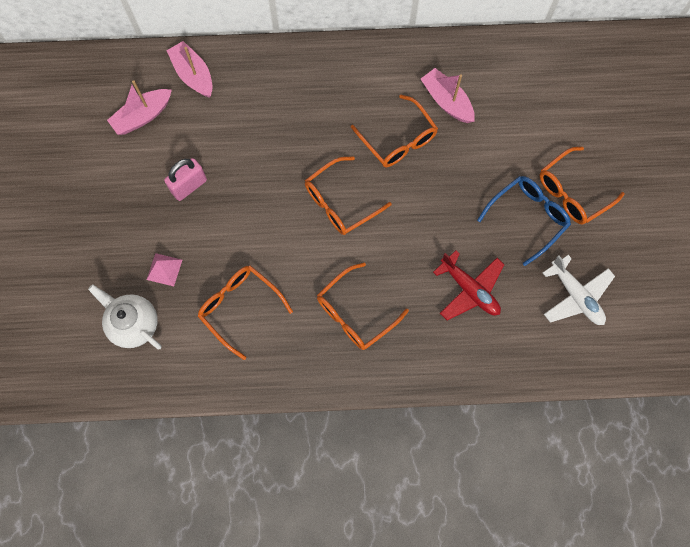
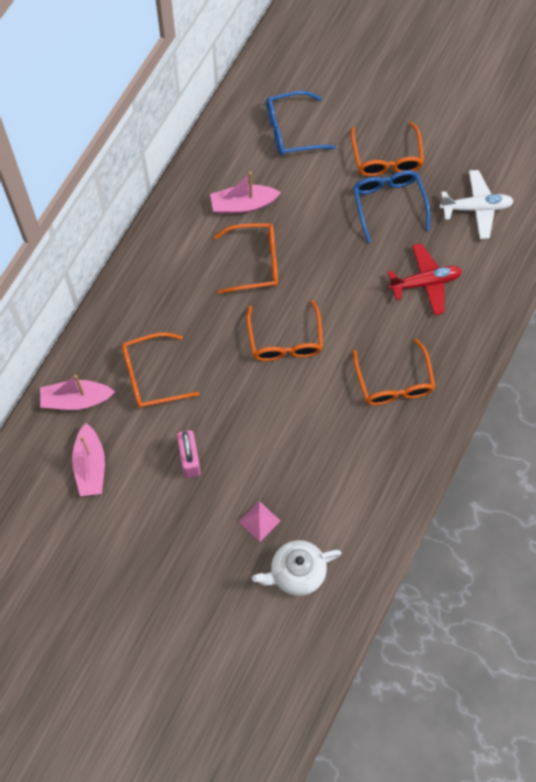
camera: 60 degrees left, 5 degrees down
(240, 308) = (334, 474): orange glasses -> orange glasses (151, 376)
(544, 100) = (291, 130): none -> blue glasses

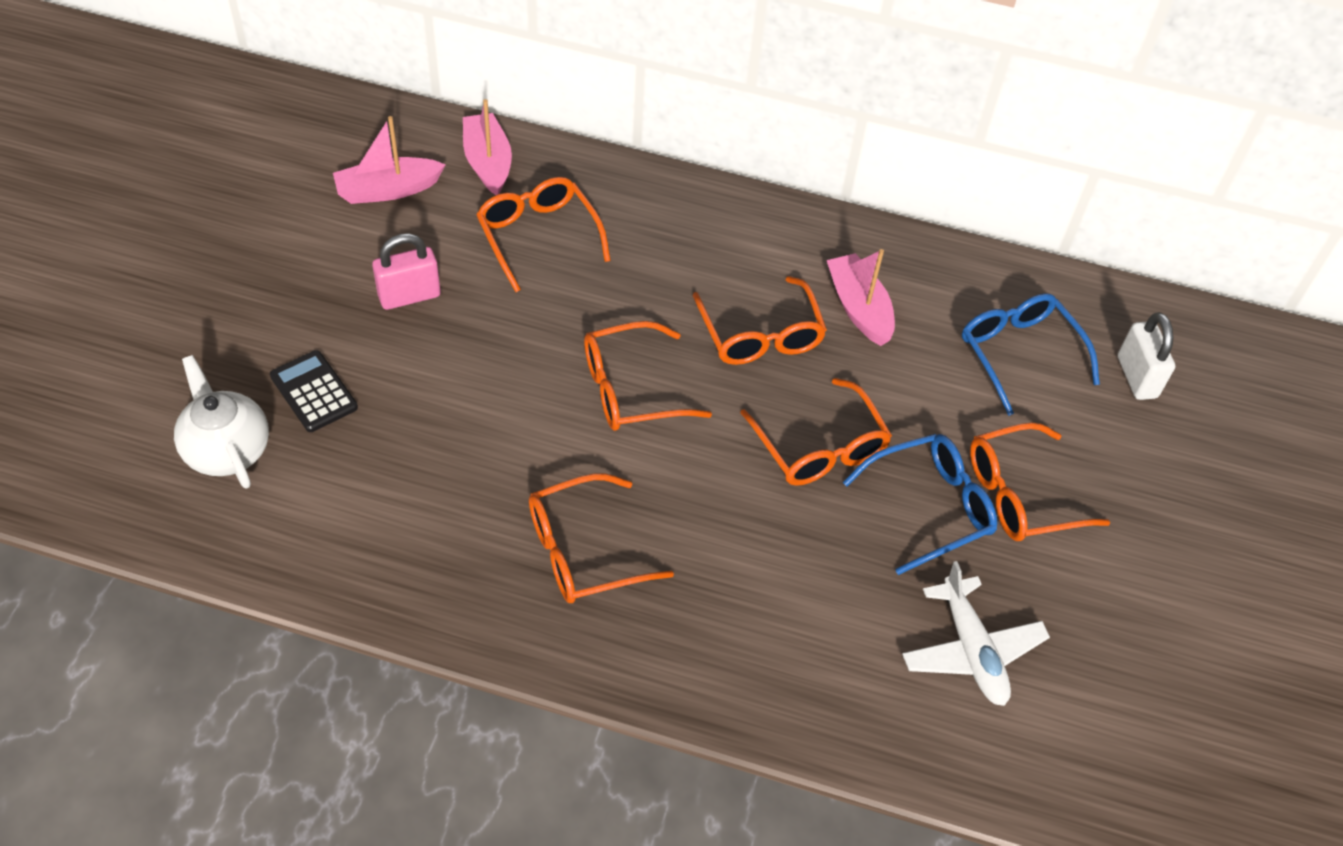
camera: 75 degrees right, 15 degrees down
(259, 521) = (314, 392): pink pyramid -> black calculator
(317, 77) = (1136, 377): none -> white padlock
(341, 249) = (819, 447): none -> orange glasses
(425, 283) = (789, 580): red plane -> none

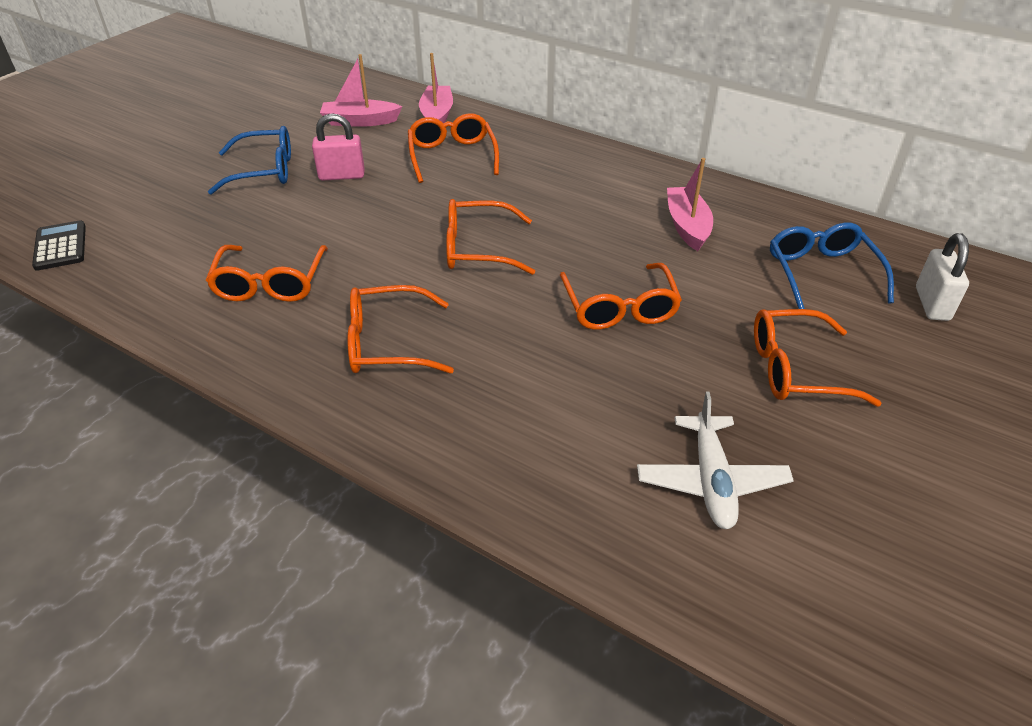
camera: 20 degrees right, 10 degrees down
(227, 450) = (161, 240): white teapot -> none
(314, 392) = (242, 217): black calculator -> black calculator (60, 246)
(760, 335) = (597, 231): orange glasses -> orange glasses (270, 284)
(930, 507) = (705, 364): blue glasses -> blue glasses (264, 171)

